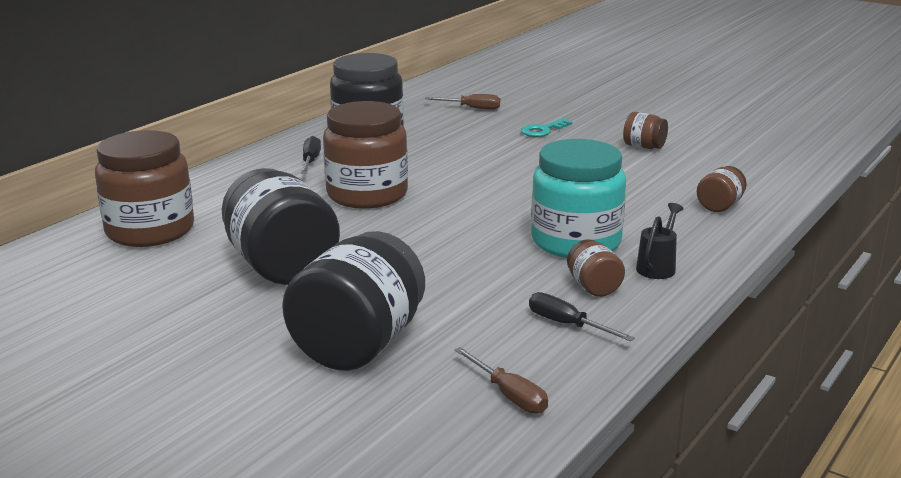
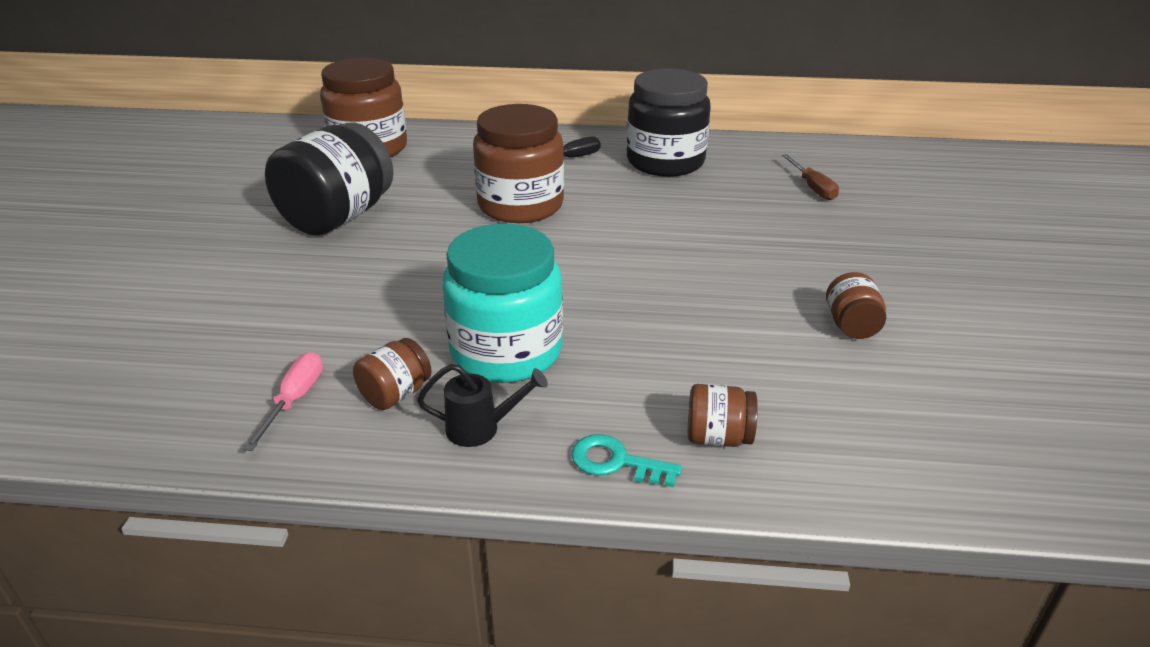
camera: 60 degrees right, 10 degrees up
(359, 345) = (205, 297): black jar -> none
(509, 395) = (131, 404): brown screwdriver -> none
(543, 130) = (807, 245): turquoise key -> turquoise key (616, 462)
(567, 325) = (294, 400): black screwdriver -> pink screwdriver

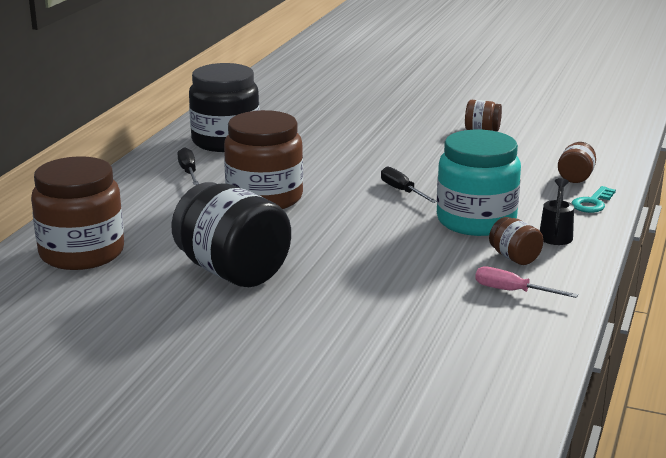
camera: 75 degrees left, 10 degrees down
(580, 285) = (402, 191): none -> black screwdriver
(812, 188) = (306, 107): brown screwdriver -> none

